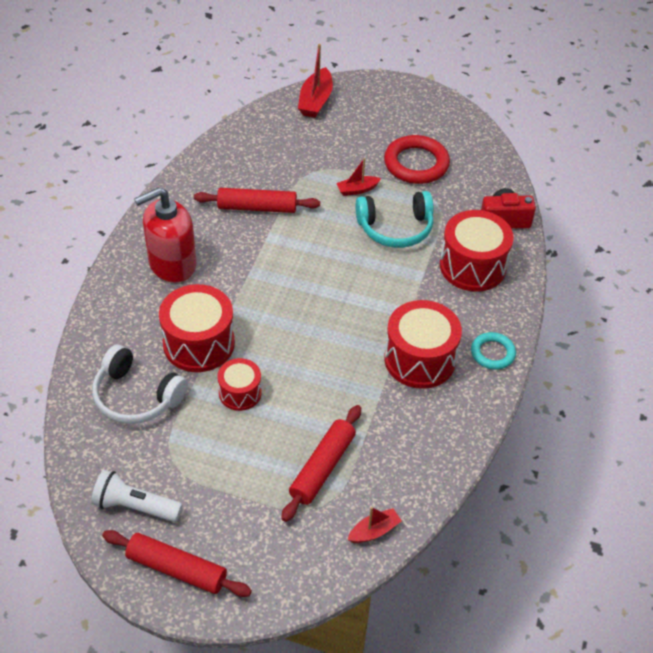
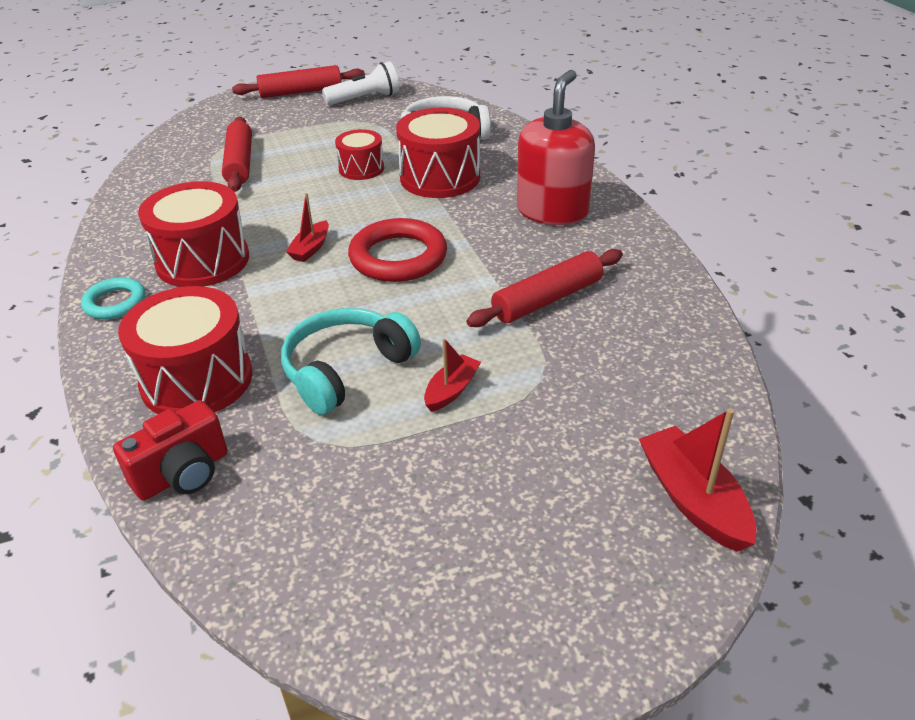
camera: 145 degrees right, 10 degrees down
(374, 531) = (164, 153): red boat -> red boat (310, 248)
(416, 164) = (404, 486): red ring -> red ring (398, 257)

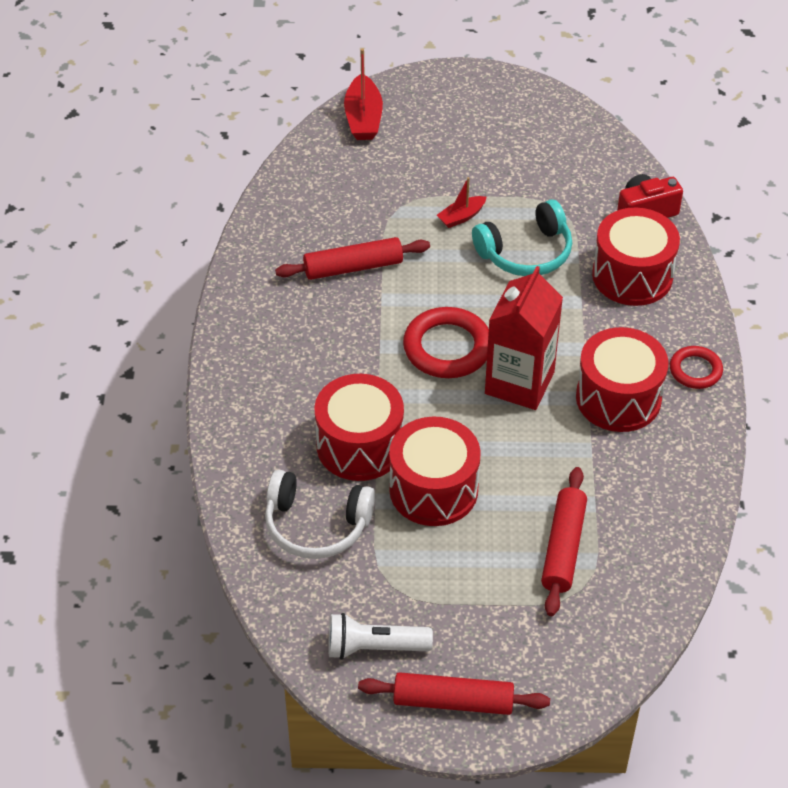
camera: 160 degrees left, 10 degrees up
(115, 303) = (695, 370): turquoise ring -> red ring
(310, 248) = (519, 383): red boat -> red carton
(361, 168) = (433, 489): red drum -> red drum, size x1.73
(552, 211) = (284, 360): red soap dispenser -> none

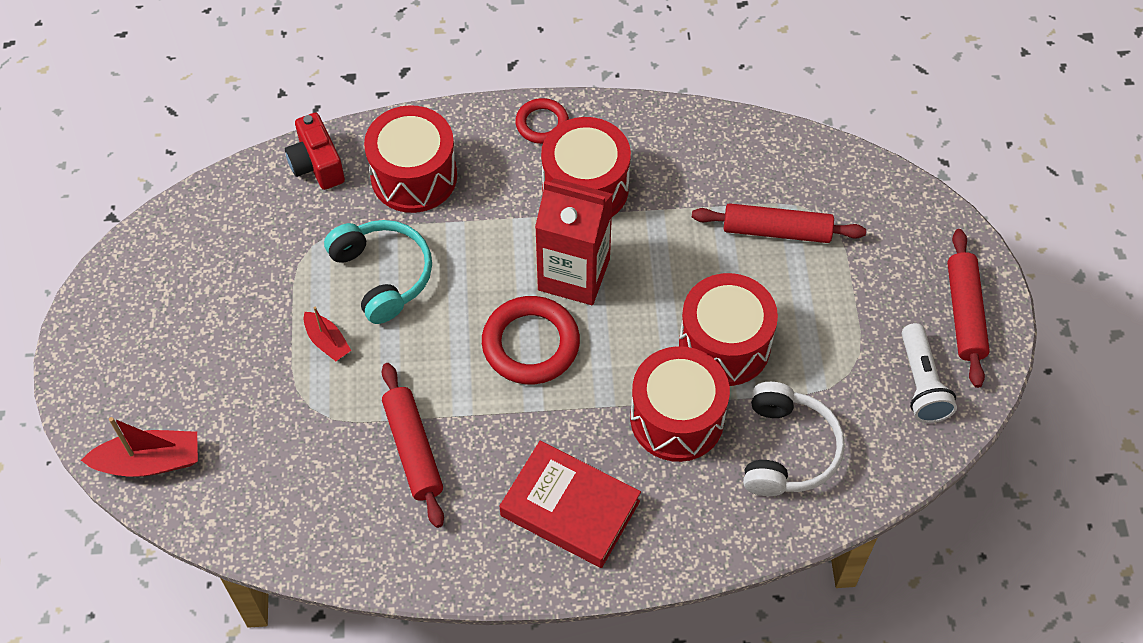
camera: 95 degrees left, 10 degrees up
(283, 364) = (570, 508): none -> red book

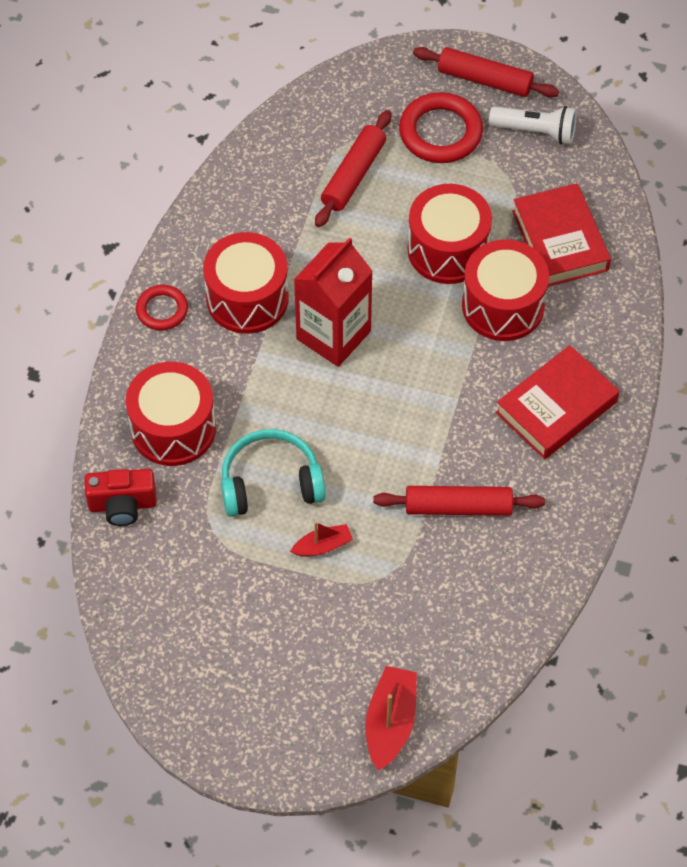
camera: 70 degrees left, 0 degrees up
(530, 344) = (390, 388): red ring -> red ring (440, 132)
(787, 450) = (560, 241): white headphones -> red book

